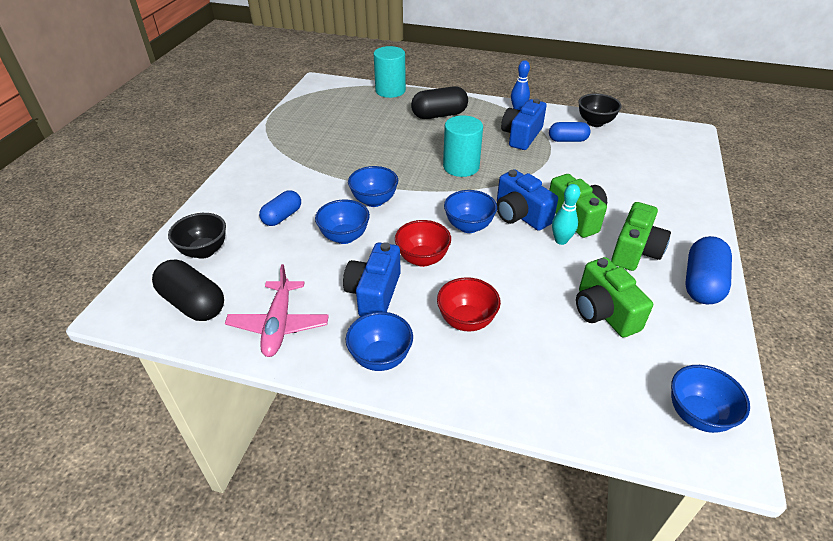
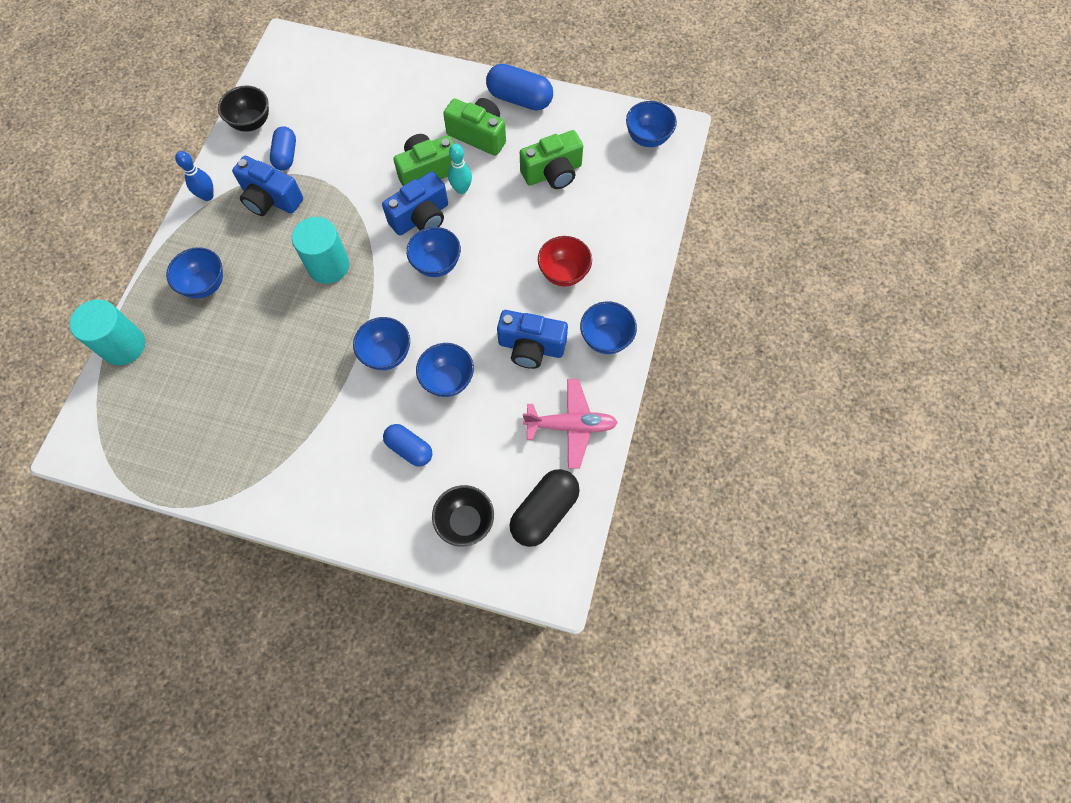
camera: 90 degrees left, 25 degrees up
(422, 259) = (484, 306): red bowl -> none
(439, 115) = (205, 285): black capsule -> blue bowl

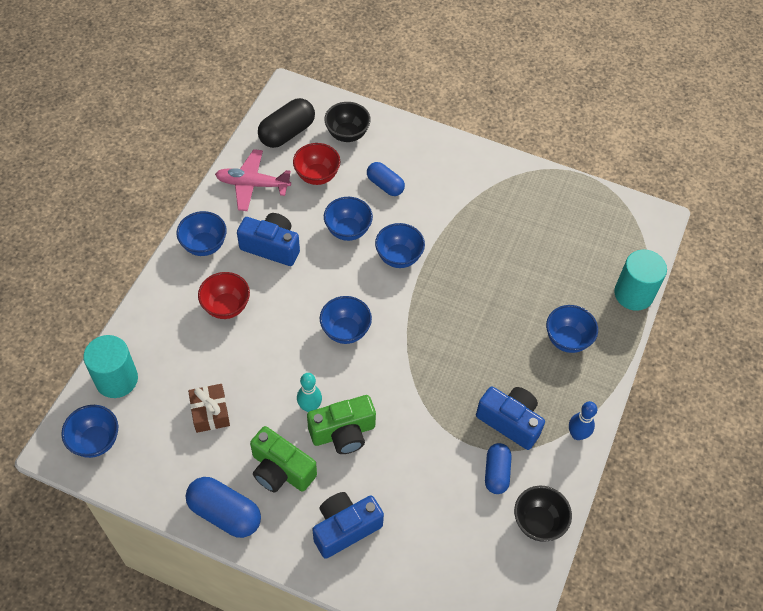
camera: 175 degrees left, 10 degrees down
(328, 265) = (450, 343): turquoise cylinder -> turquoise cylinder (116, 379)
(421, 217) = (355, 380): blue camera -> blue camera (345, 528)
(495, 450) = (317, 176): none -> red bowl
(553, 173) = (210, 412): green camera -> brown gift

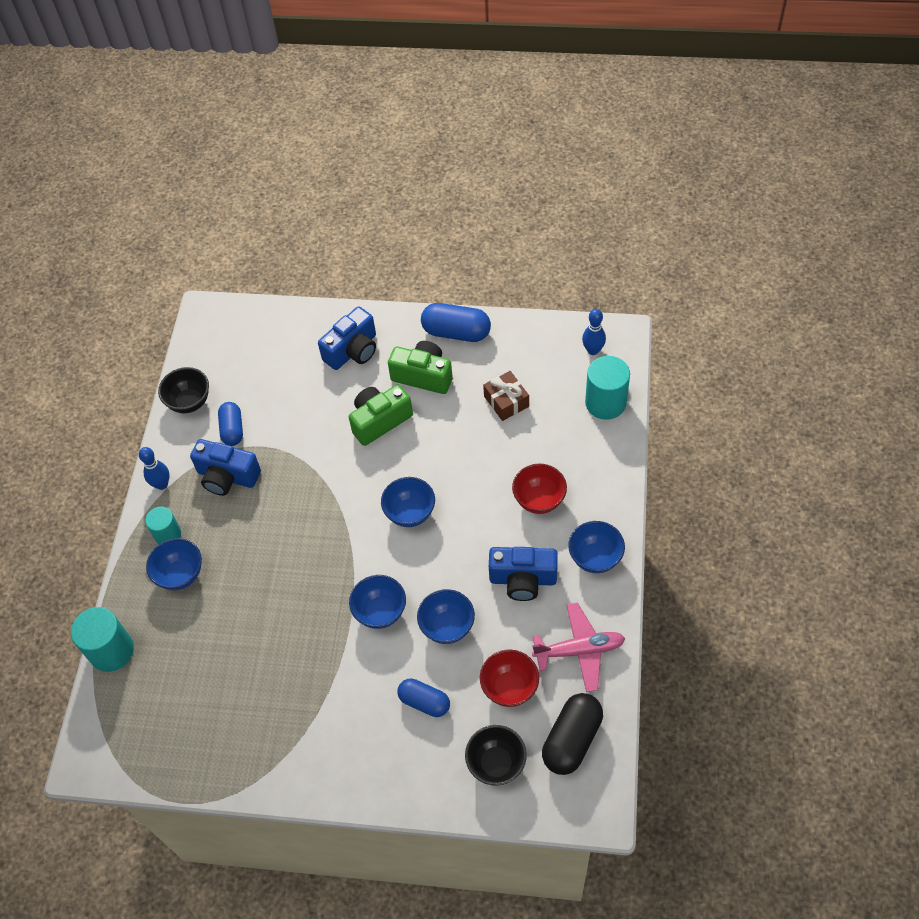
camera: 170 degrees right, 0 degrees up
(96, 441) = (593, 350): blue bowl -> blue bowling pin
(310, 407) = (418, 433): turquoise bowling pin -> none
(575, 381) = (168, 534): none -> turquoise cylinder

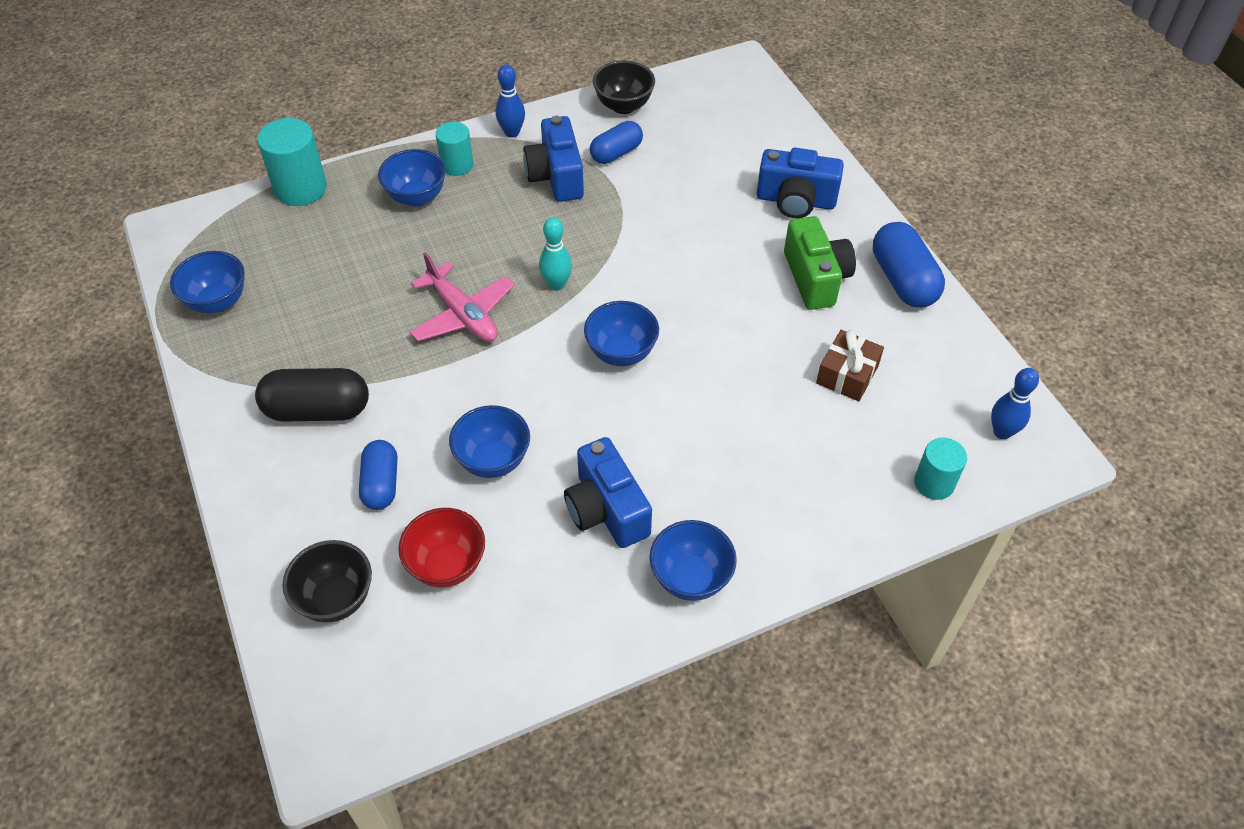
camera: 55 degrees right, 5 degrees down
(327, 523) = (556, 284): none -> turquoise bowling pin
(380, 421) = (723, 267): green camera -> none
(380, 612) = (474, 386): blue bowl -> blue bowl (217, 302)
(539, 500) = (732, 475): red bowl -> none
(572, 739) = (410, 671): black capsule -> black capsule (317, 410)
(579, 650) = (544, 622): pink plane -> pink plane (463, 314)
(605, 403) = (934, 483): turquoise cylinder -> turquoise cylinder, size x0.63

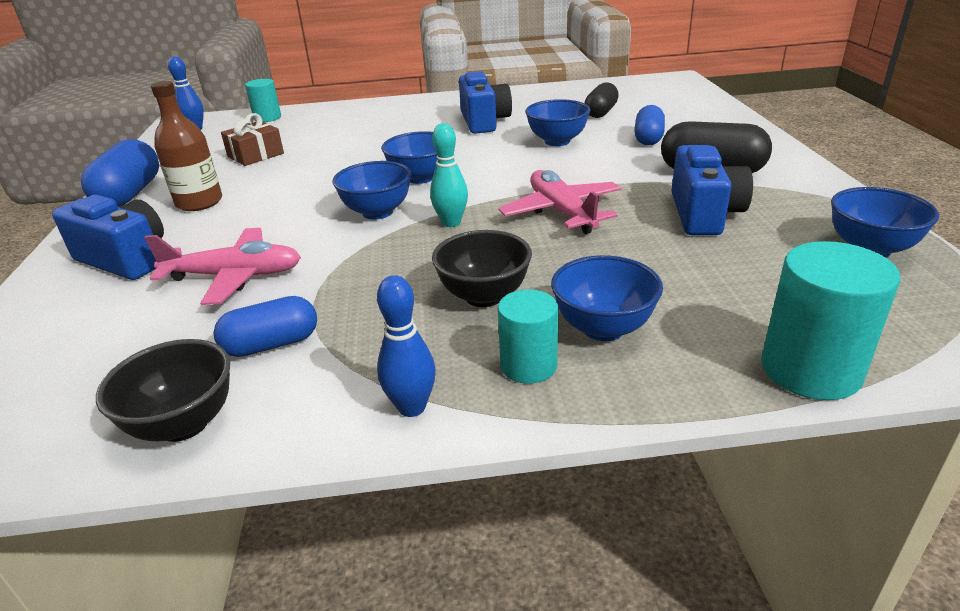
camera: 160 degrees left, 20 degrees down
(336, 598) = (677, 108): black bowl -> black bowl (484, 296)
(447, 565) = (600, 112): red bowl -> black capsule
(556, 176) = (382, 325): blue camera -> blue camera (704, 214)
(690, 578) = (448, 103): blue bowl -> blue bowl (377, 212)
(691, 198) = (235, 276): none -> pink plane
(815, 278) = (199, 202): green camera -> brown bottle

